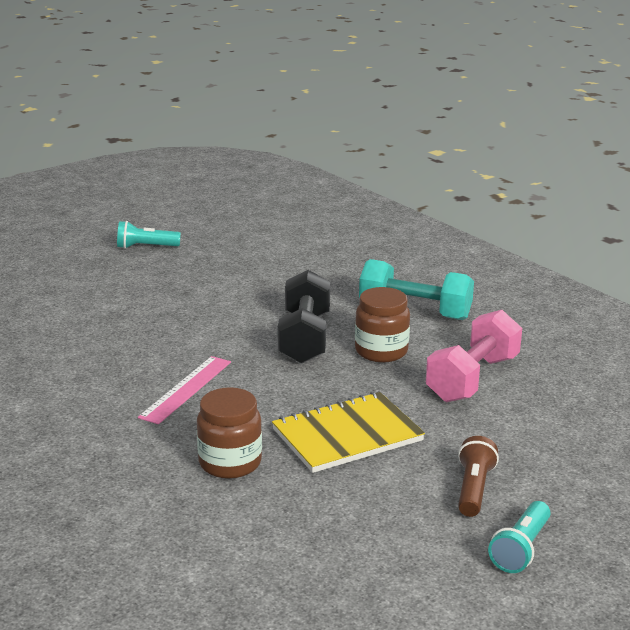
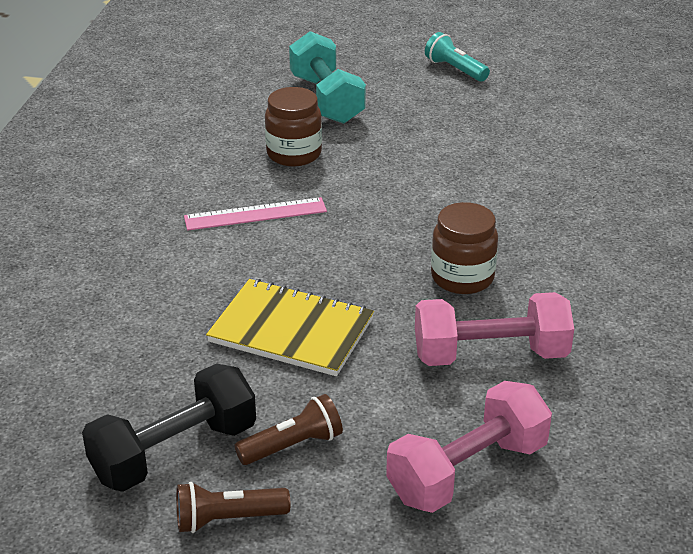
camera: 50 degrees right, 10 degrees up
(230, 463) = (175, 293): brown jar -> brown jar (294, 154)
(304, 338) = (422, 226): black dumbbell -> black dumbbell (174, 452)
(415, 312) = (569, 259): turquoise dumbbell -> turquoise dumbbell (326, 99)
(520, 549) = (227, 519): turquoise flashlight -> brown flashlight
(574, 437) = (467, 471): none -> pink dumbbell

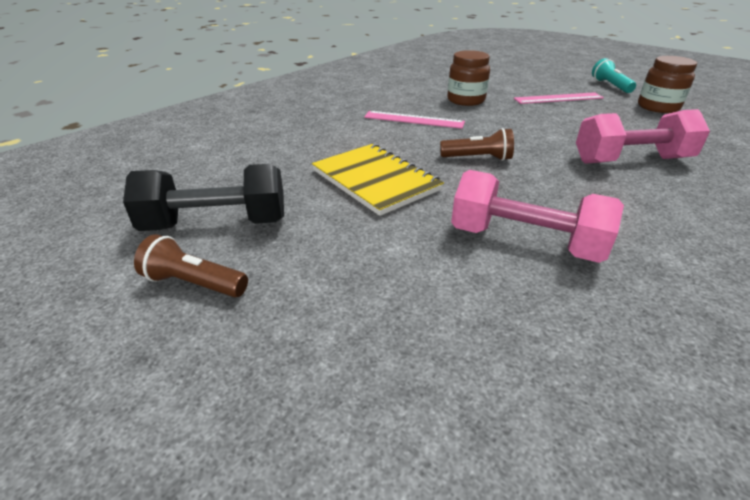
camera: 30 degrees right, 0 degrees up
(293, 445) = (300, 250): brown flashlight -> brown flashlight (478, 158)
(326, 99) = (509, 83): turquoise dumbbell -> none
(406, 115) = (558, 98): none -> pink ruler
(462, 277) = (537, 185): brown jar -> brown jar (658, 107)
(467, 471) = (429, 329): pink dumbbell -> pink dumbbell (631, 160)

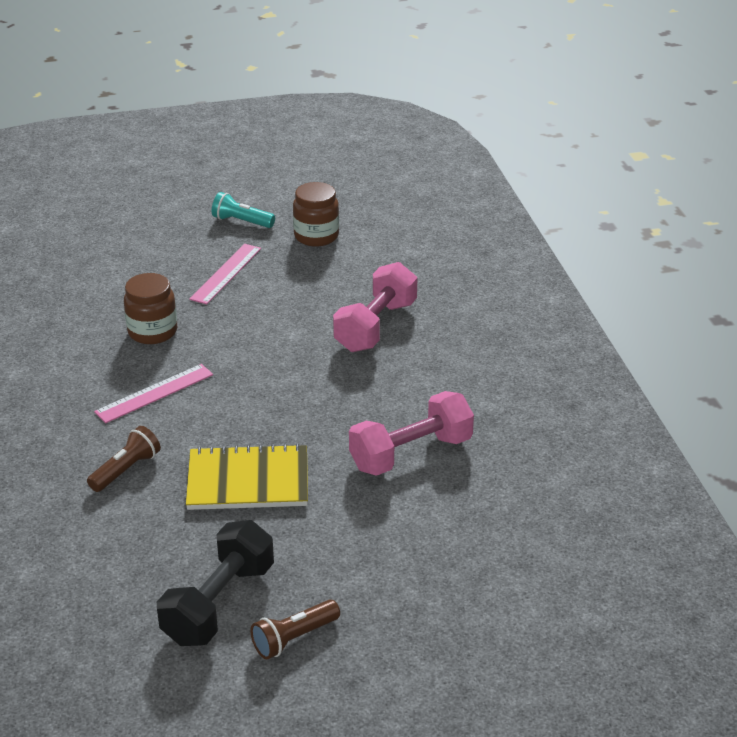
camera: 55 degrees left, 0 degrees up
(478, 158) = (279, 401): brown flashlight -> brown flashlight (126, 470)

